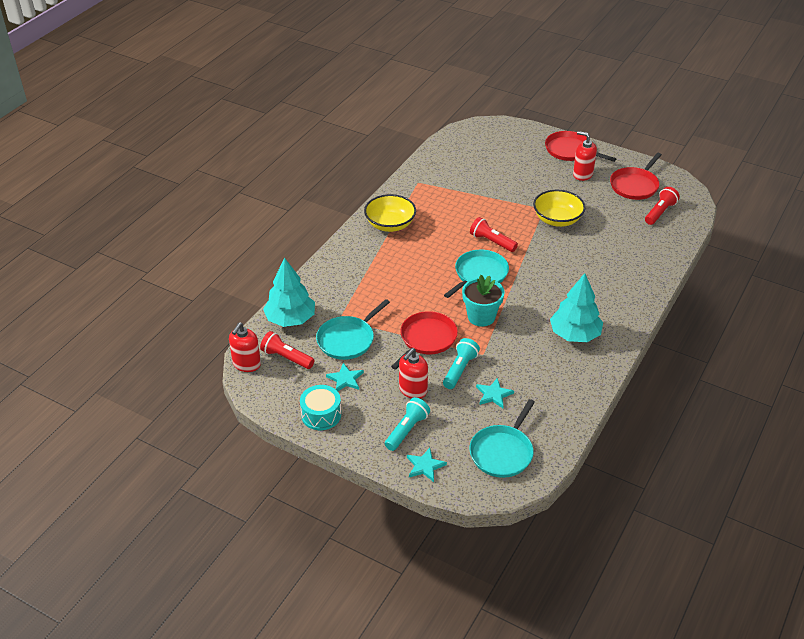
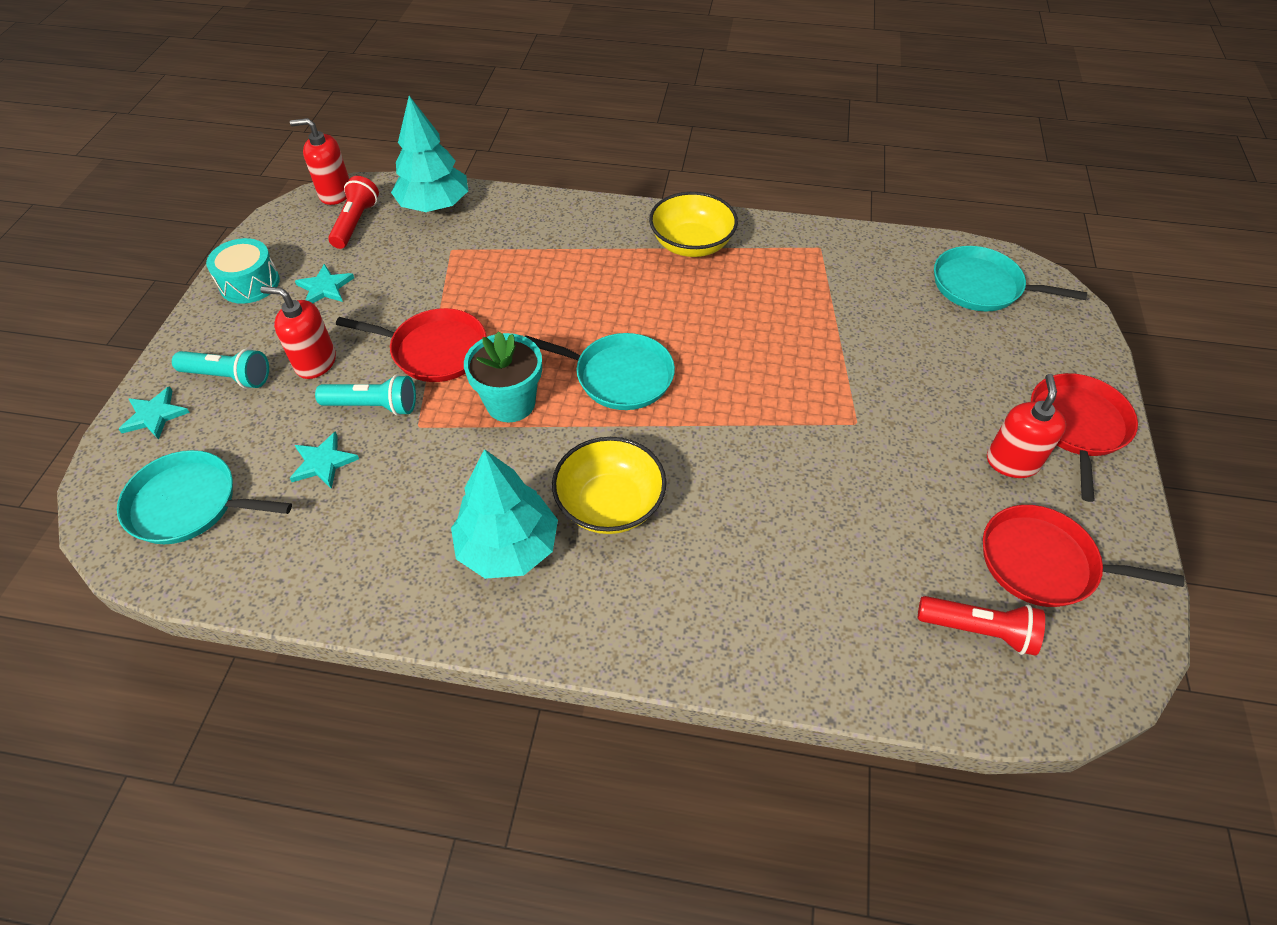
camera: 70 degrees right, 10 degrees up
(348, 339) = (408, 269): turquoise pan -> turquoise pan (981, 286)
(491, 242) = (715, 372): red flashlight -> none
(557, 219) = (836, 451): yellow bowl -> yellow bowl (610, 504)

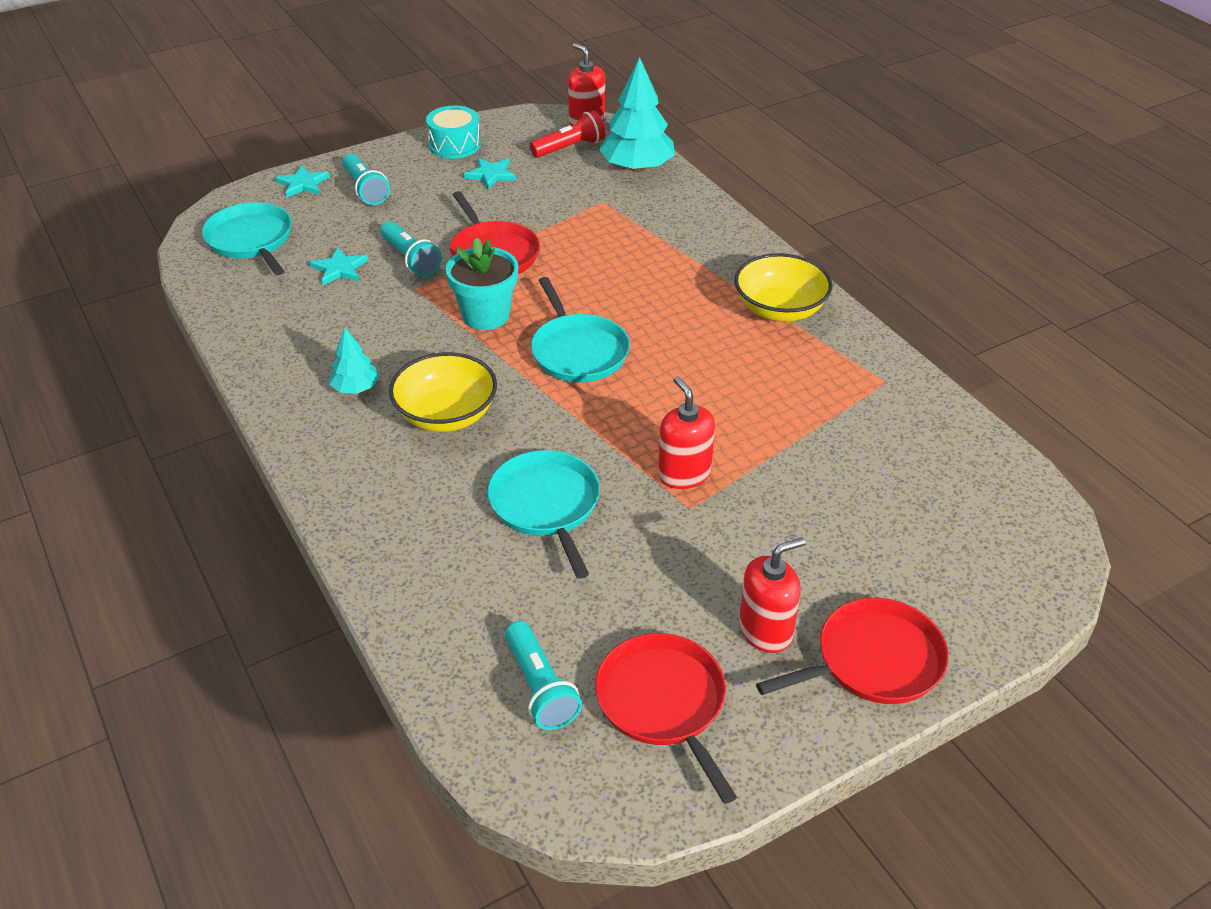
camera: 50 degrees right, 10 degrees down
(315, 362) = (419, 213): red soap dispenser -> red soap dispenser (684, 474)
(508, 547) = (356, 388): turquoise tree -> turquoise tree, size x0.53
(979, 630) = (540, 688): red flashlight -> turquoise flashlight
(981, 286) = (985, 510): turquoise pan -> turquoise pan (546, 506)

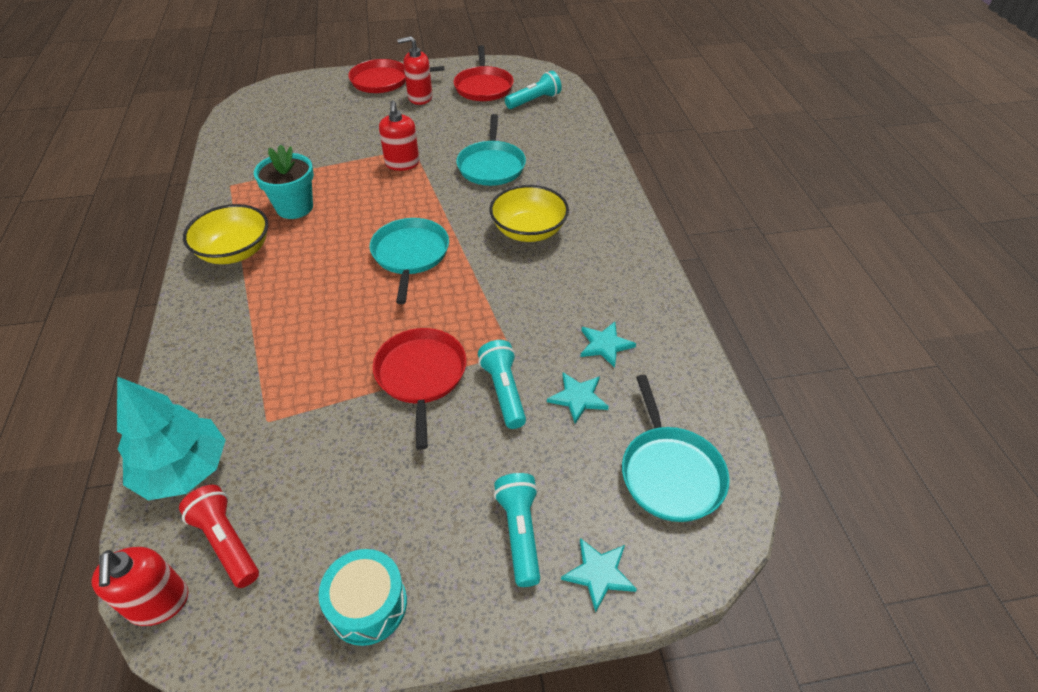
camera: 160 degrees left, 5 degrees up
(356, 388) = (588, 266): turquoise tree -> none
(486, 315) = (463, 305): turquoise flower pot -> turquoise flower pot (294, 207)
(491, 175) = (356, 513): turquoise star -> turquoise star (605, 345)
(540, 688) = (534, 101): turquoise flashlight -> turquoise flashlight turned 60 degrees clockwise
(570, 148) = (226, 542): red flashlight -> red flashlight turned 60 degrees clockwise

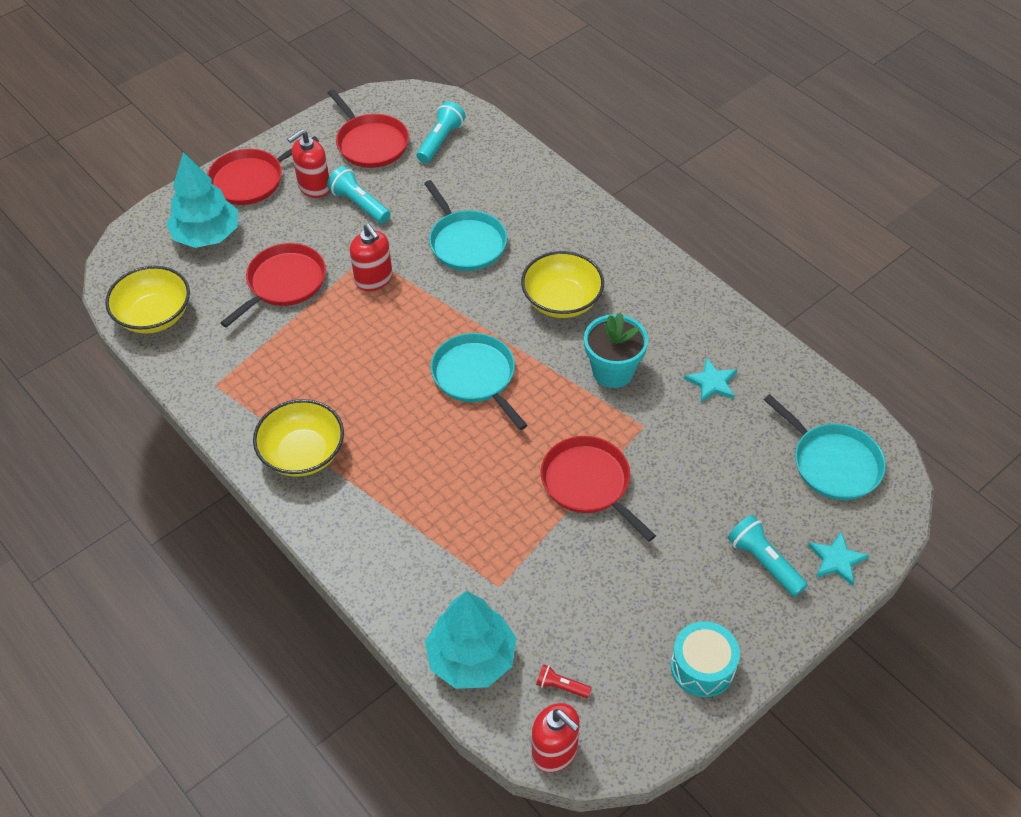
camera: 30 degrees left, 5 degrees up
(226, 542) = (561, 686): red flashlight -> red flashlight, size x0.58
(241, 131) = (154, 316): none -> yellow bowl
(294, 207) = (313, 379): turquoise flower pot -> turquoise flower pot (613, 371)
(323, 100) = (207, 235): none -> turquoise tree
(340, 143) = (284, 283): none -> red pan
(503, 391) = (665, 462): turquoise flashlight -> turquoise flashlight (359, 204)
(578, 398) = (725, 439): turquoise star -> none

